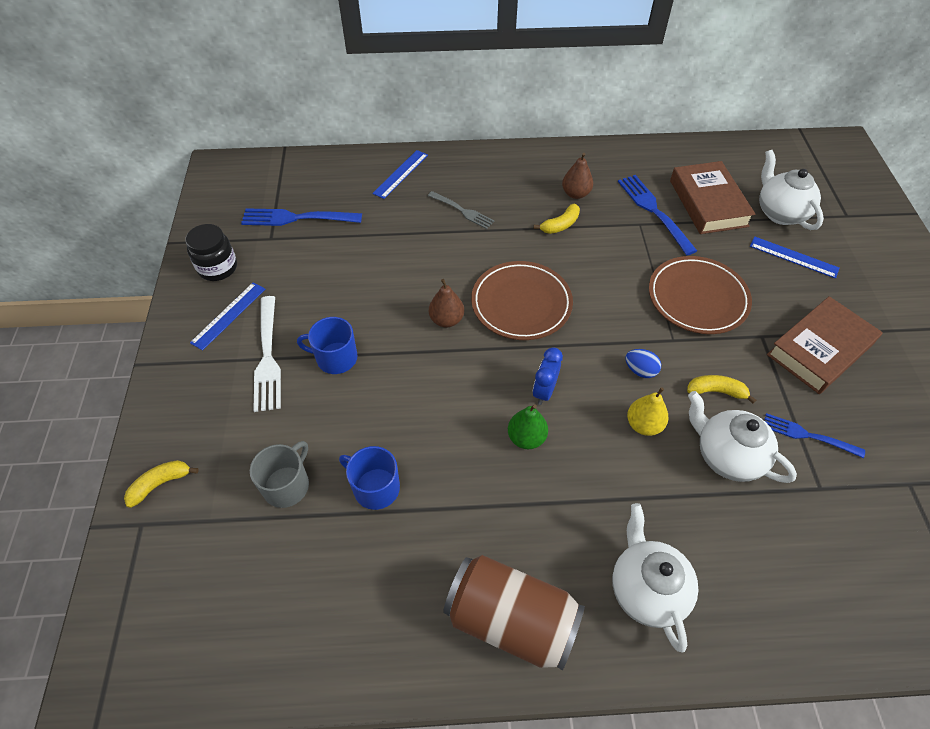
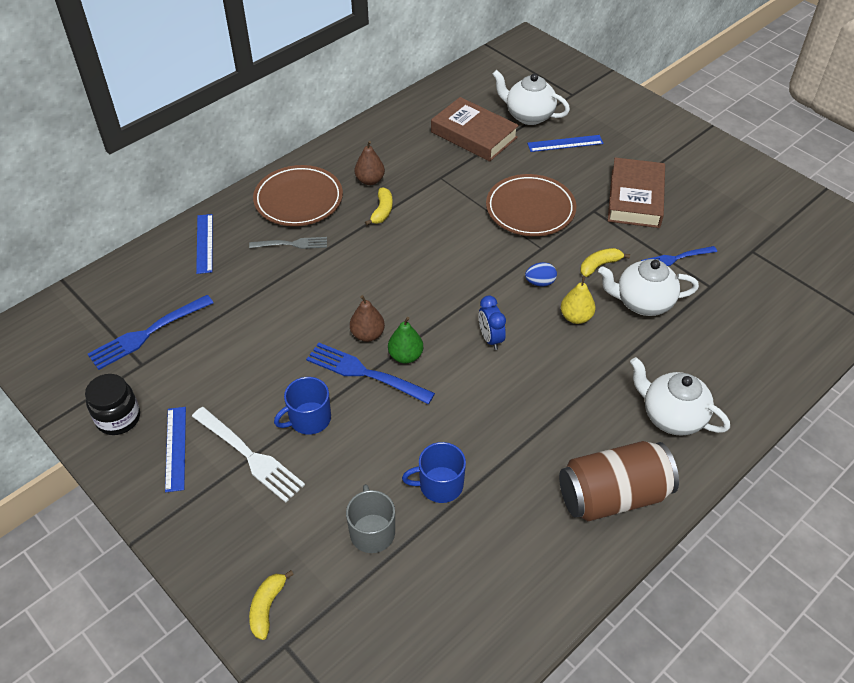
camera: 40 degrees left, 5 degrees down
(521, 304) = (412, 288): brown plate -> brown plate (298, 199)
(526, 438) = (509, 378): green pear -> green pear (405, 356)
(654, 211) = (442, 162): blue fork -> blue fork (366, 373)

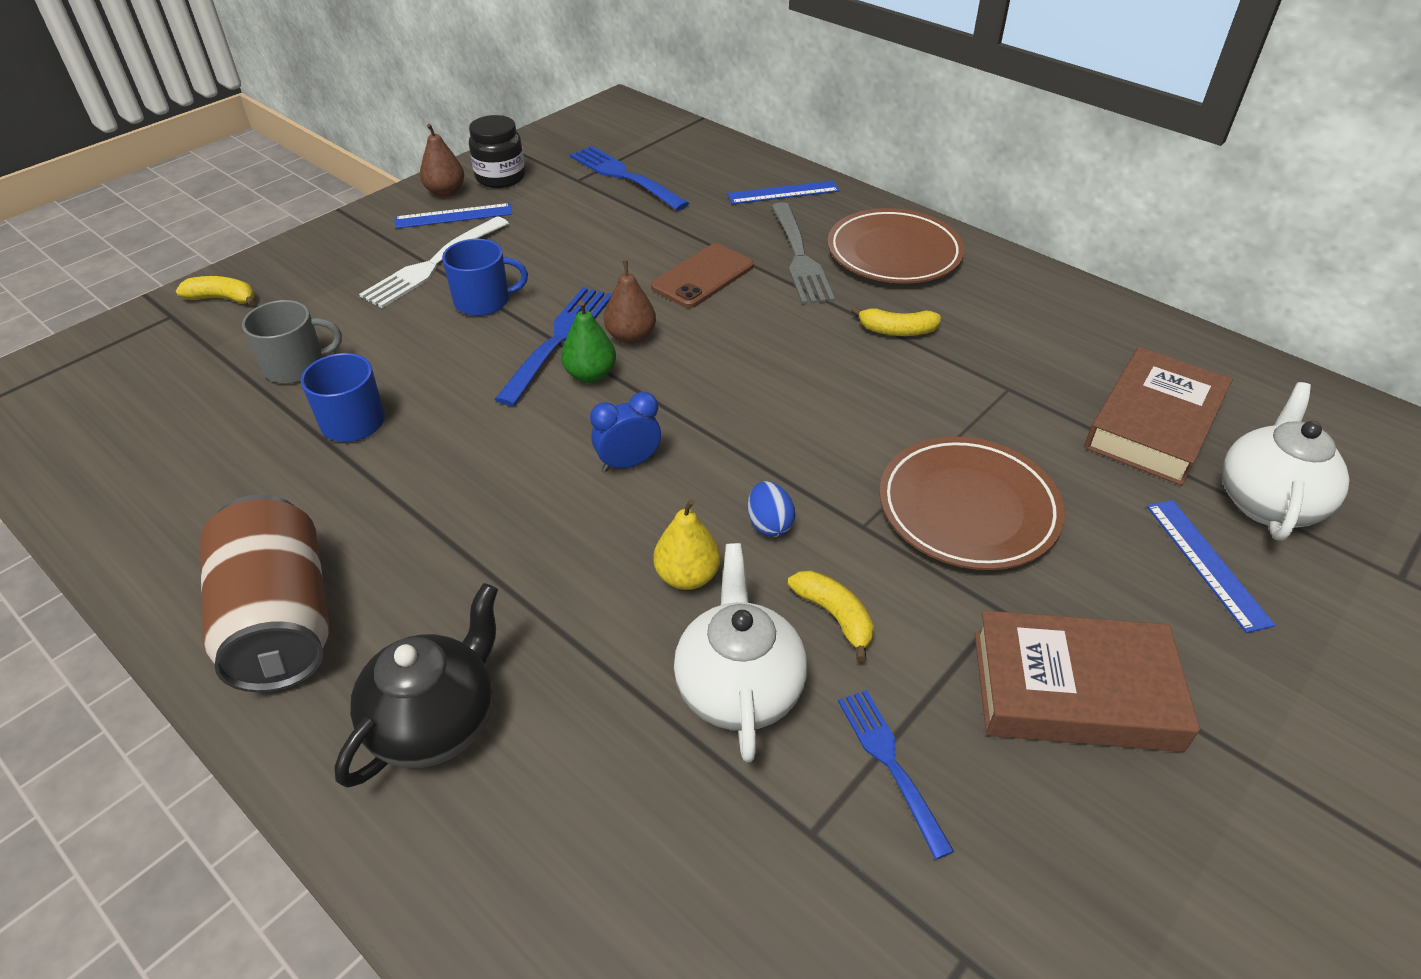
camera: 85 degrees right, 5 degrees down
(291, 244) = (799, 256): grey fork -> grey fork, size x1.56
(304, 294) = (702, 276): none -> brown phone
(309, 419) = (483, 301): blue mug -> blue mug turned 120 degrees clockwise
(370, 180) = (966, 313): brown pear -> brown pear (445, 192)
(671, 416) = (436, 722): white teapot -> black teapot

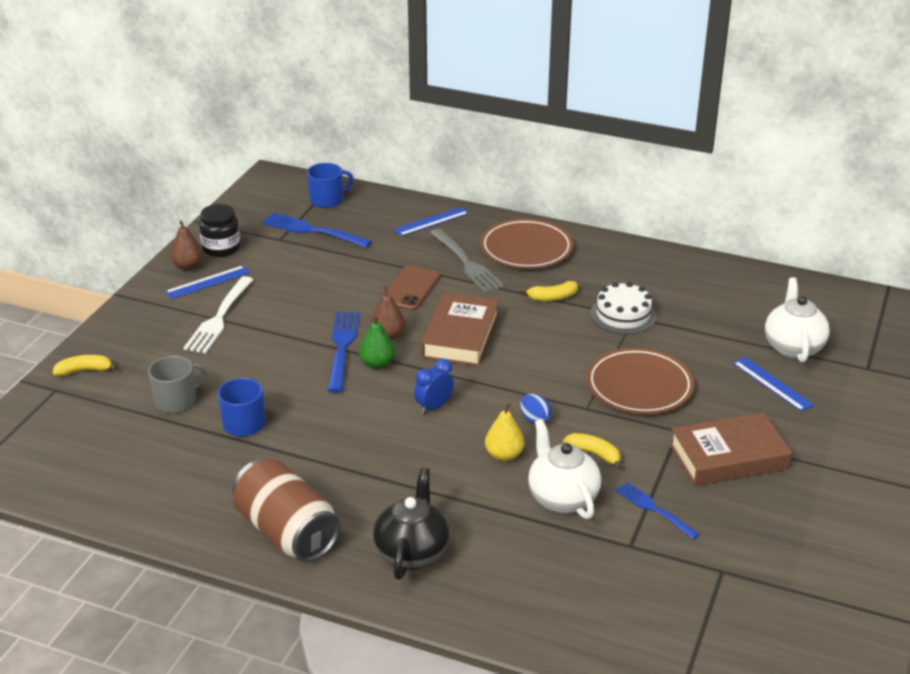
camera: 20 degrees left, 10 degrees down
(483, 301) = (273, 334): blue mug -> blue mug (327, 200)
(993, 381) = (623, 315): none -> white cake
(1153, 424) = (721, 319): brown book -> brown book (460, 336)

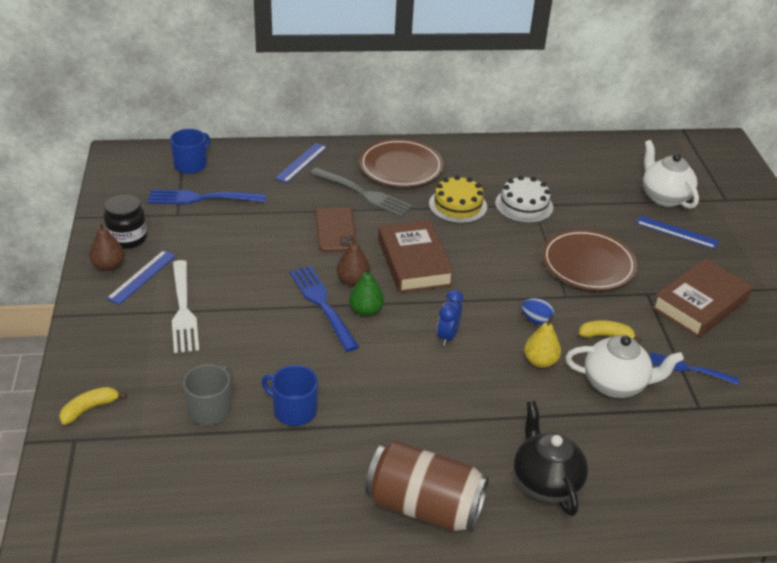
camera: 30 degrees left, 5 degrees up
(552, 297) = (458, 205): yellow banana -> yellow cake
(562, 498) = (616, 384): white teapot -> white teapot turned 150 degrees clockwise

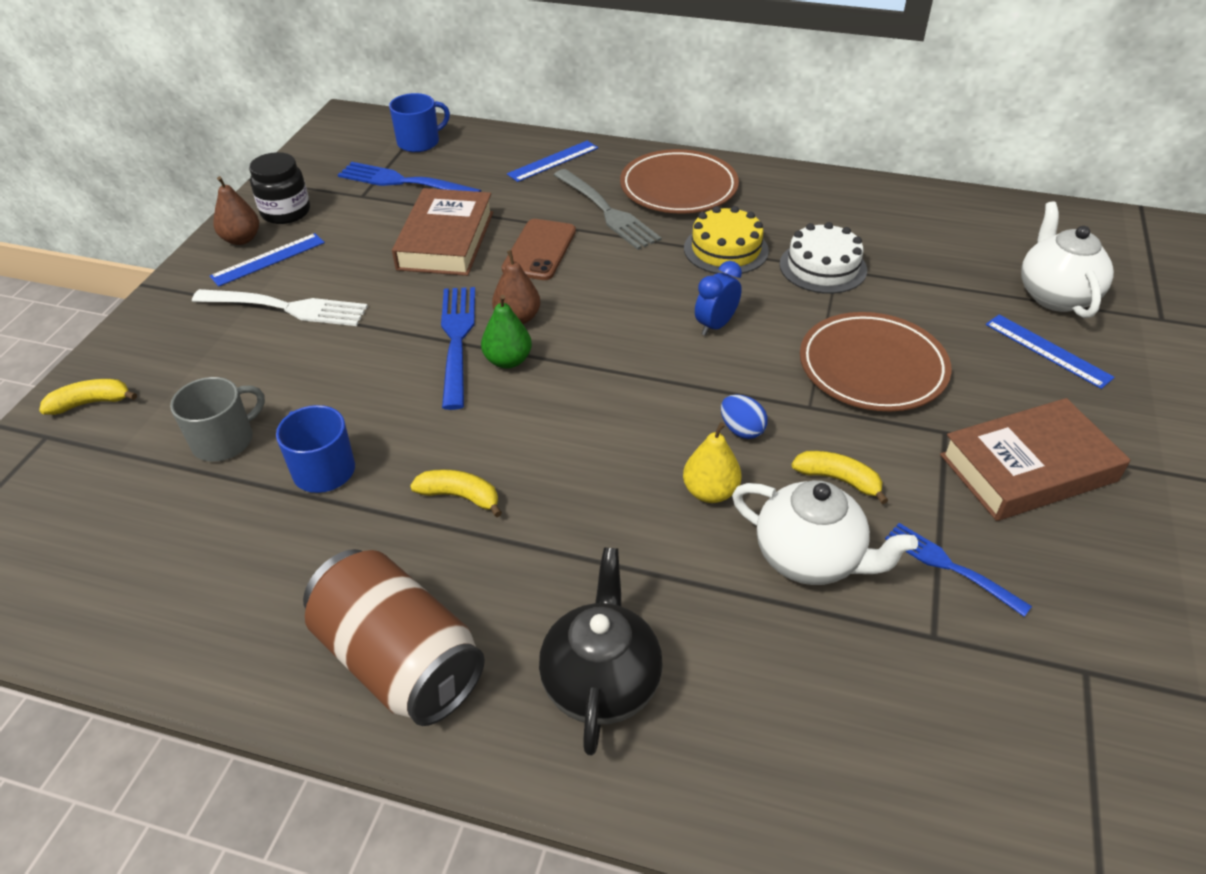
camera: 25 degrees right, 5 degrees up
(183, 309) = (285, 308): white fork -> white fork turned 90 degrees counterclockwise
(394, 403) = (460, 496): none -> yellow banana
(414, 262) = (615, 311): brown book -> brown book (446, 240)
(447, 336) = (596, 422): blue clock -> blue clock (715, 325)

